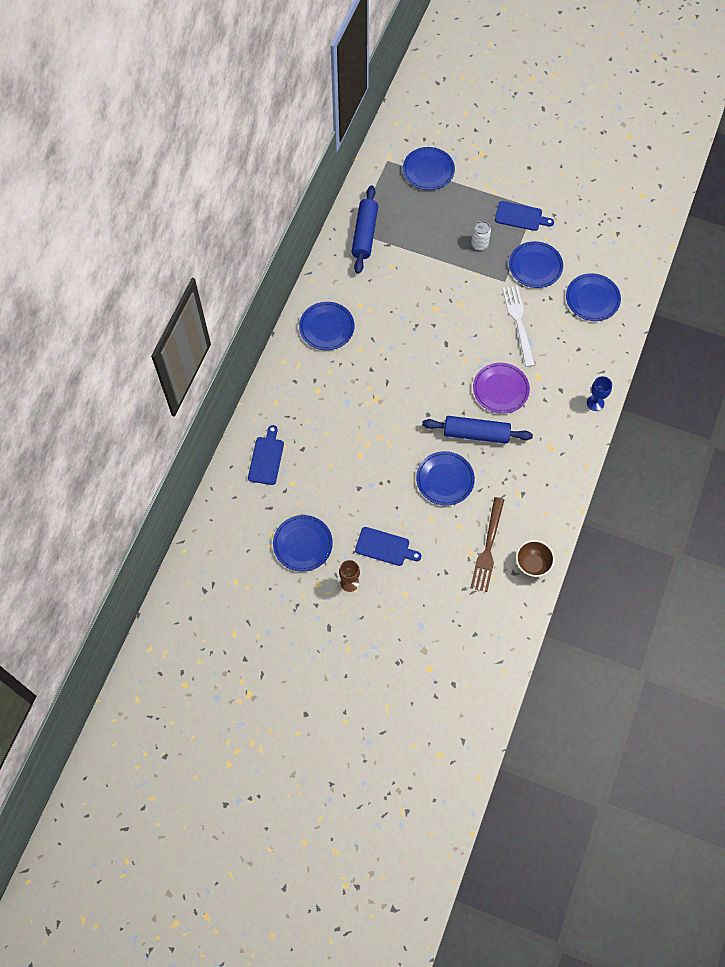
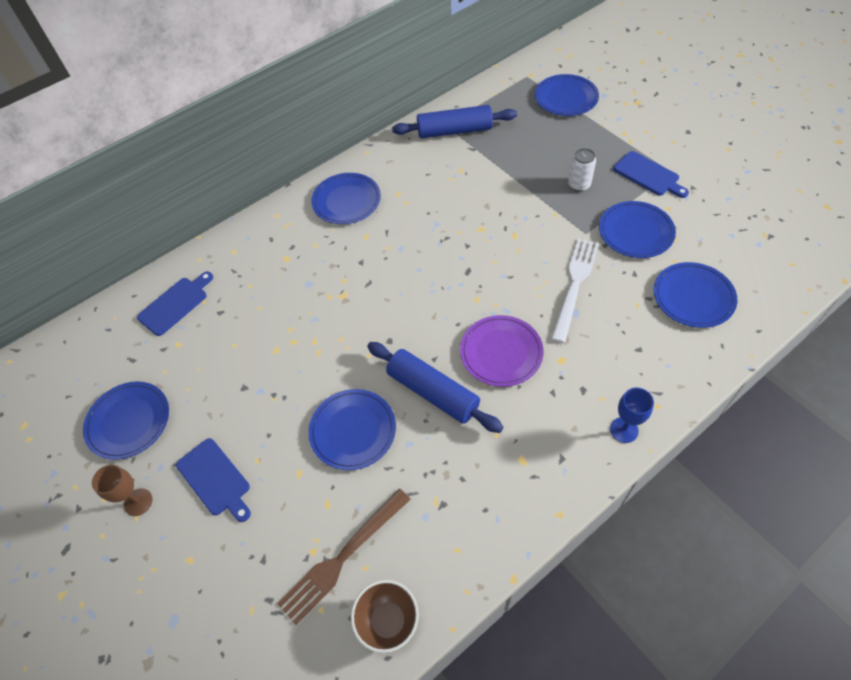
camera: 35 degrees right, 10 degrees down
(364, 234) = (454, 131): blue rolling pin -> blue rolling pin turned 45 degrees clockwise

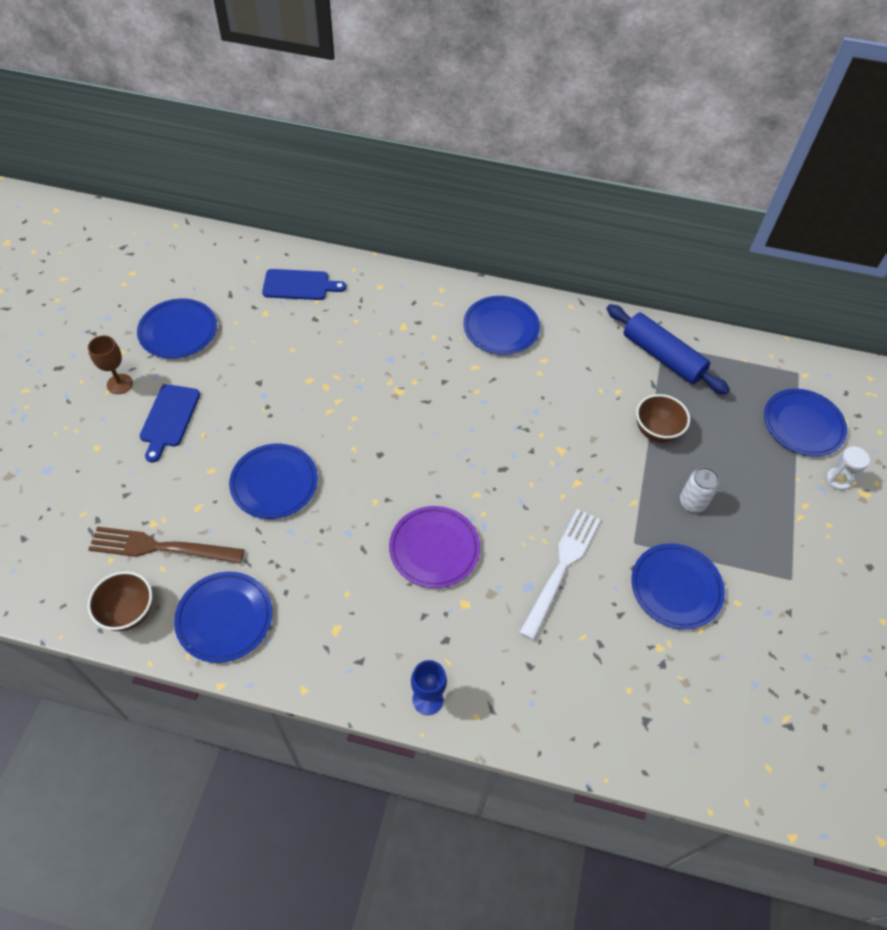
camera: 45 degrees right, 0 degrees up
(433, 392) = (353, 519): blue rolling pin -> none
(510, 169) = (656, 431): none -> brown bowl
(575, 285) = (561, 568): white fork -> white fork turned 45 degrees counterclockwise
(618, 107) = (838, 480): none -> white hourglass
(648, 175) = (766, 559): blue cutting board -> none
(693, 297) = (636, 685): blue plate -> blue plate (224, 618)

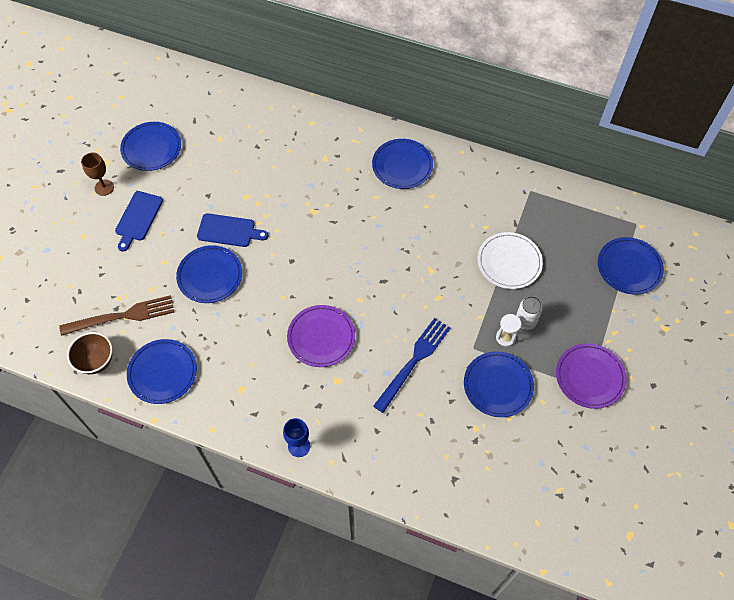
camera: 10 degrees right, 5 degrees up
(160, 547) = (122, 316): brown fork -> brown fork turned 150 degrees clockwise
(299, 285) = (248, 117): blue cutting board -> blue cutting board (229, 231)
(561, 568) = (414, 361): white fork -> blue fork
(656, 431) = (509, 262): brown bowl -> white plate
(662, 356) = (527, 201): blue rolling pin -> none
(789, 564) = (590, 377): none -> purple plate
(838, 480) = (646, 315): white hourglass -> white hourglass (505, 337)

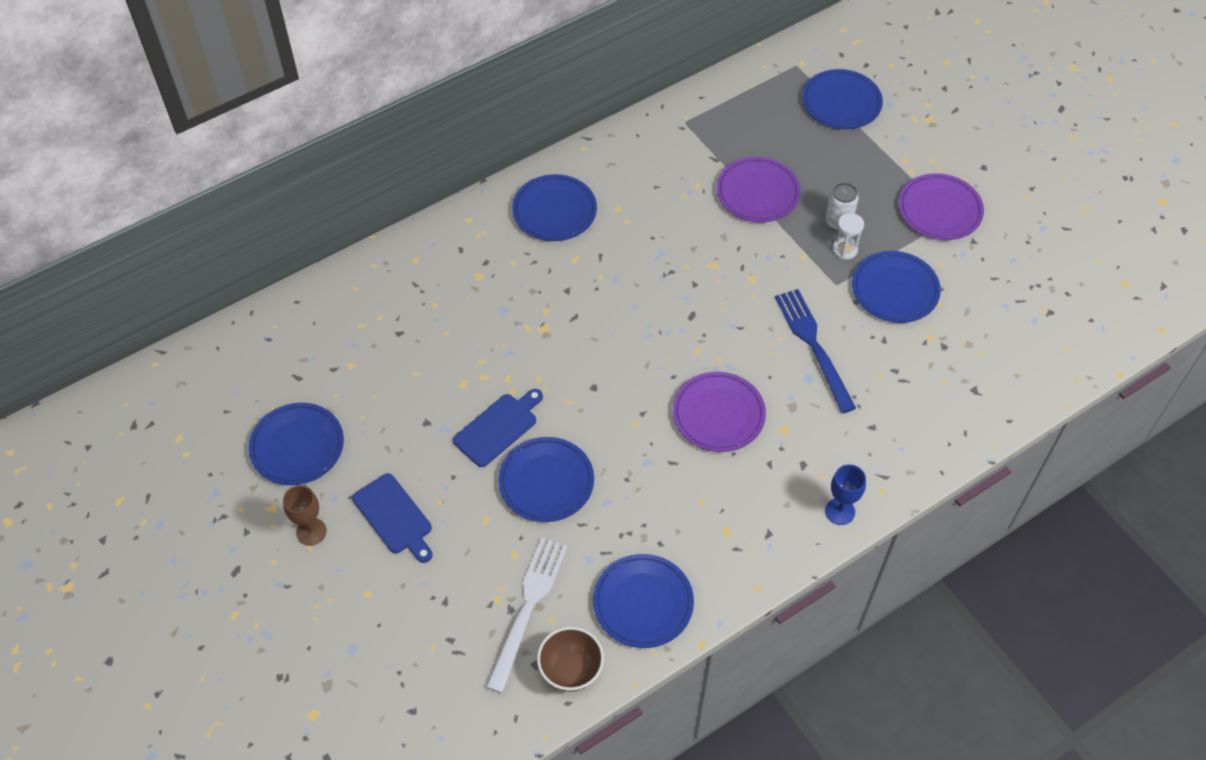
camera: 55 degrees left, 5 degrees down
(122, 316) = (528, 607): brown fork -> white fork
(509, 262) = (757, 192): white plate -> purple plate

